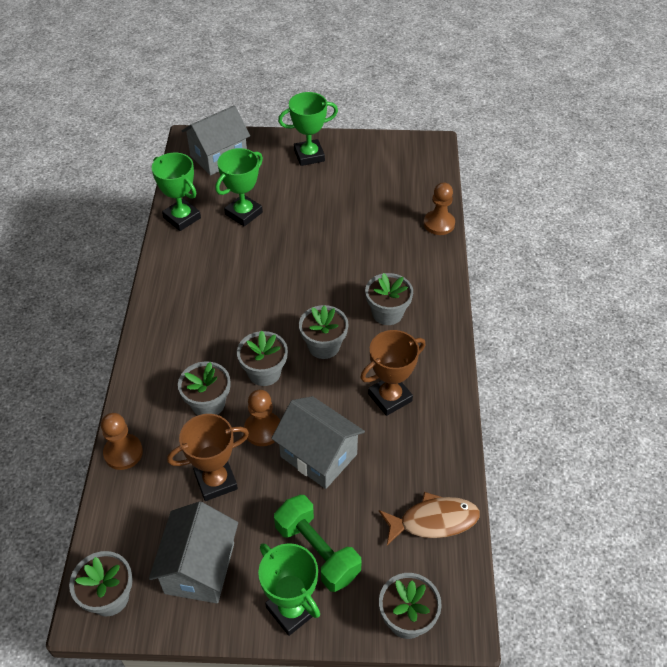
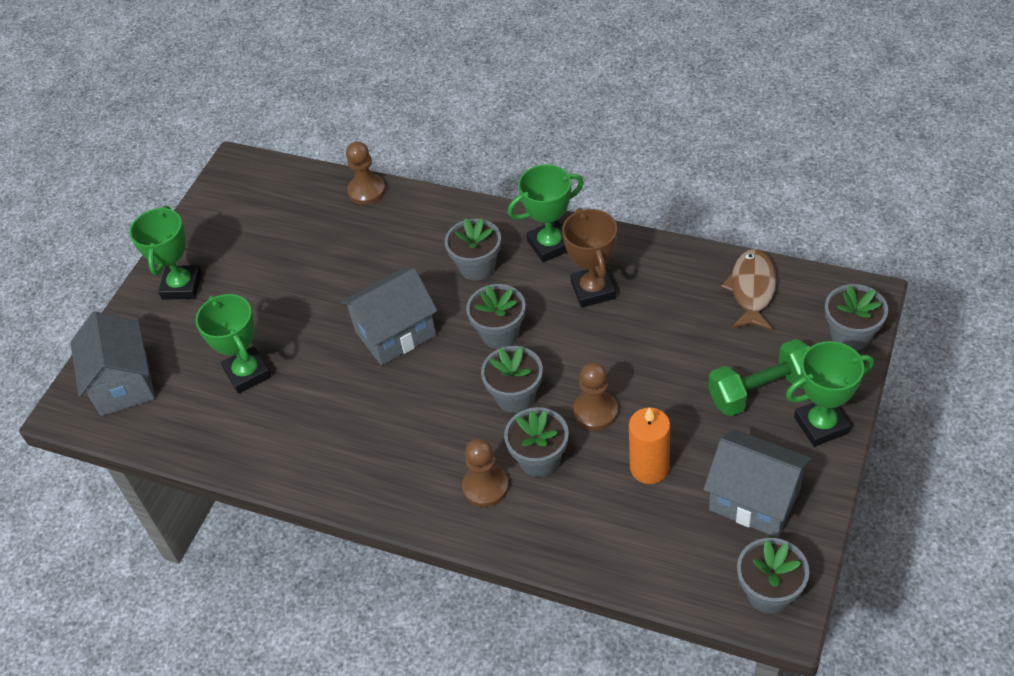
camera: 65 degrees left, 0 degrees up
(123, 453) = (580, 557): brown pawn -> brown pawn (485, 487)
(182, 218) = (218, 443): green trophy -> green trophy (550, 245)
(216, 481) = (649, 468): brown trophy -> orange candle
(318, 455) = (646, 367): grey house -> grey house (395, 333)

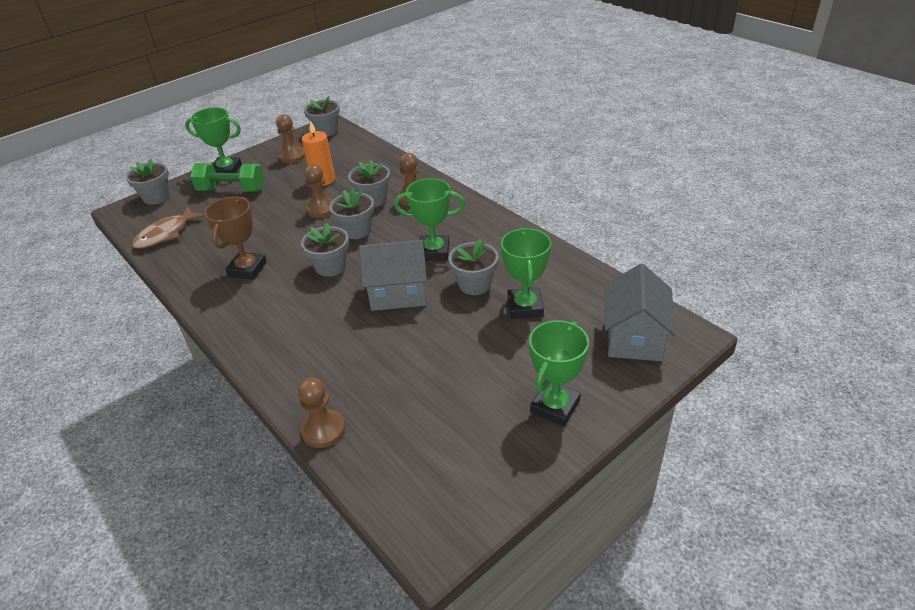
camera: 155 degrees left, 10 degrees down
(477, 266) = (300, 316): grey flower pot -> grey flower pot (474, 284)
(550, 245) = (237, 310): green trophy -> green trophy (434, 251)
(754, 499) = (292, 156): grey house -> brown pawn

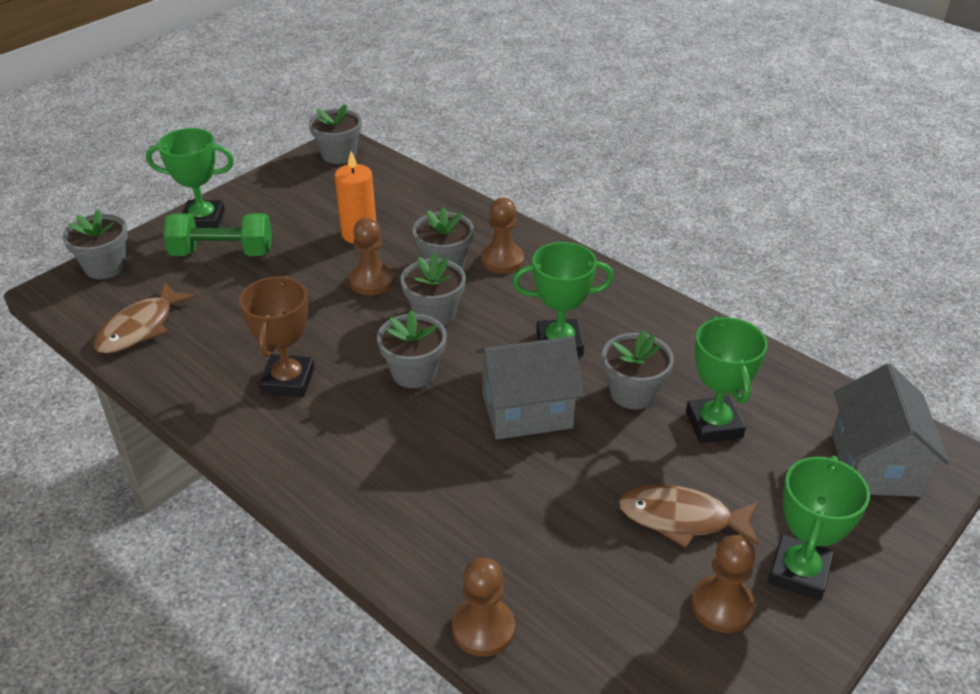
camera: 10 degrees left, 0 degrees up
(292, 156) = (300, 196): brown pawn -> brown pawn (722, 606)
(482, 367) = (681, 519): none -> brown fish

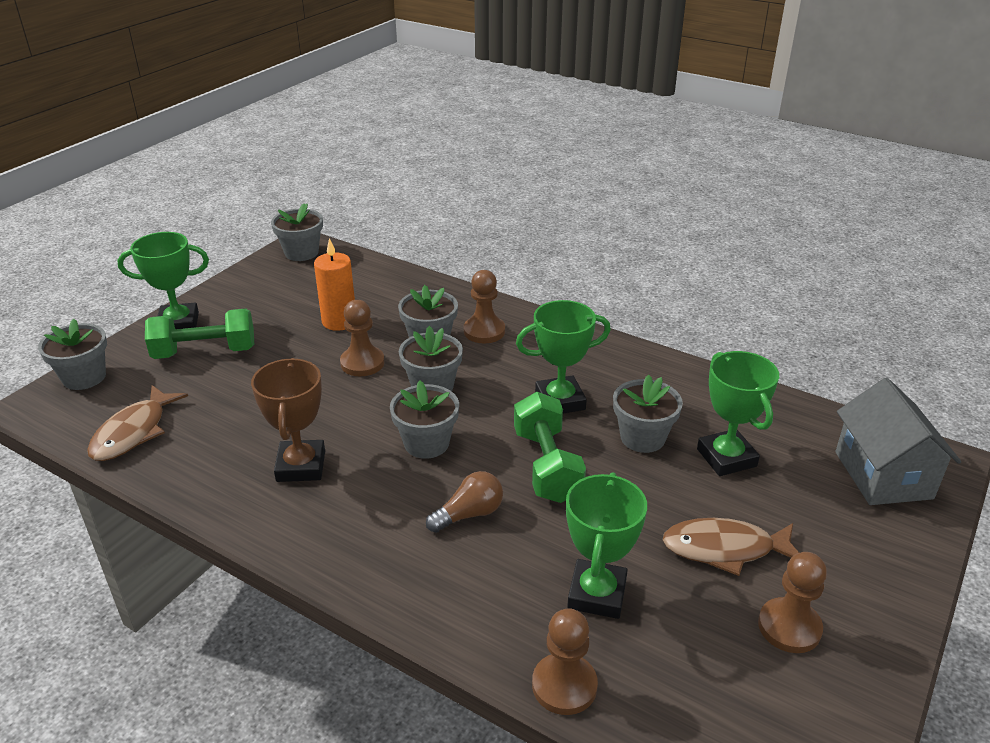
camera: 10 degrees left, 5 degrees down
(437, 450) = (469, 514): none -> brown light bulb
(527, 410) = (547, 466): grey house -> green dumbbell
(799, 572) = (849, 584): green trophy -> green trophy (597, 594)

